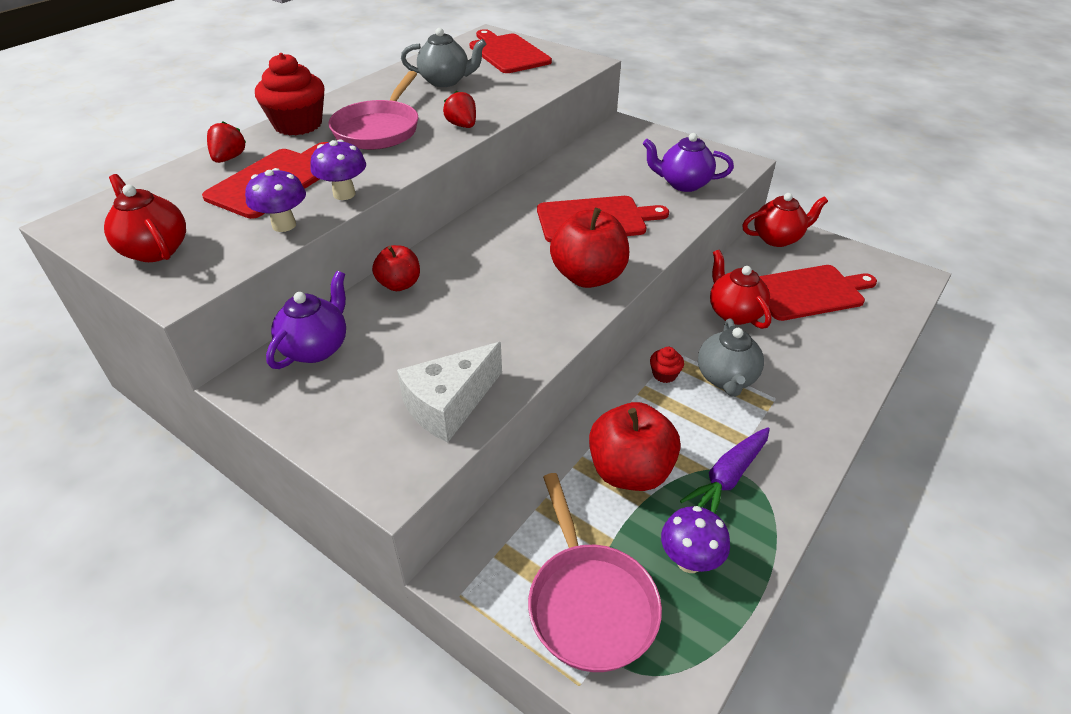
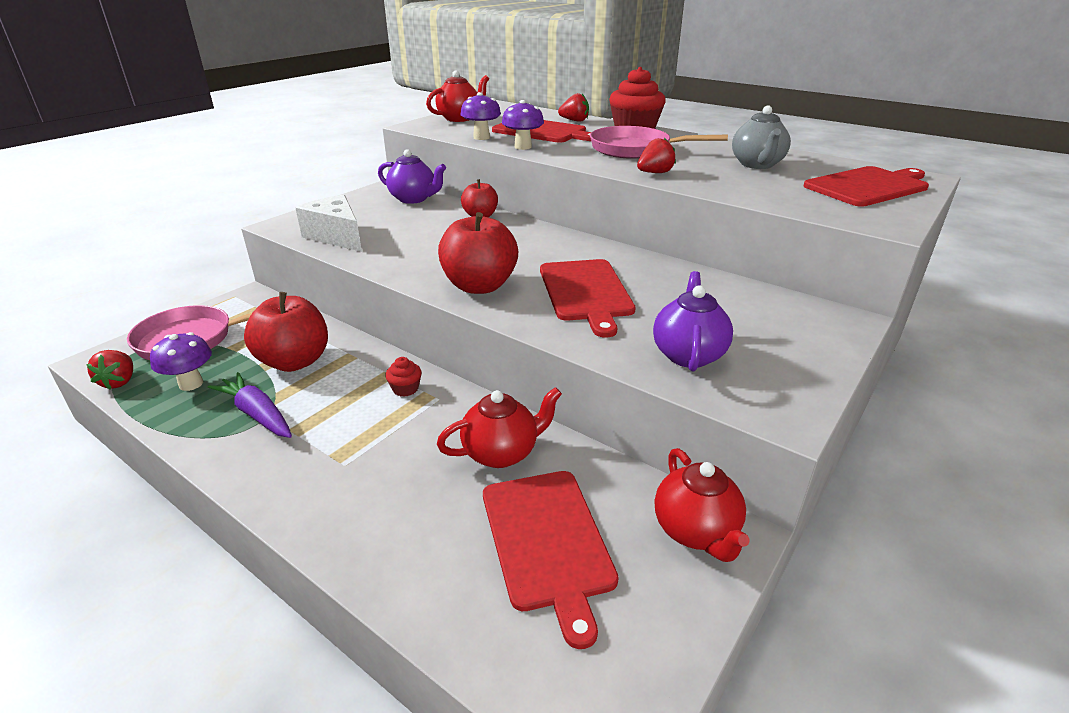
camera: 90 degrees right, 10 degrees down
(700, 649) = (119, 382): none -> red strawberry
(726, 378) = (387, 430): grey teapot -> none

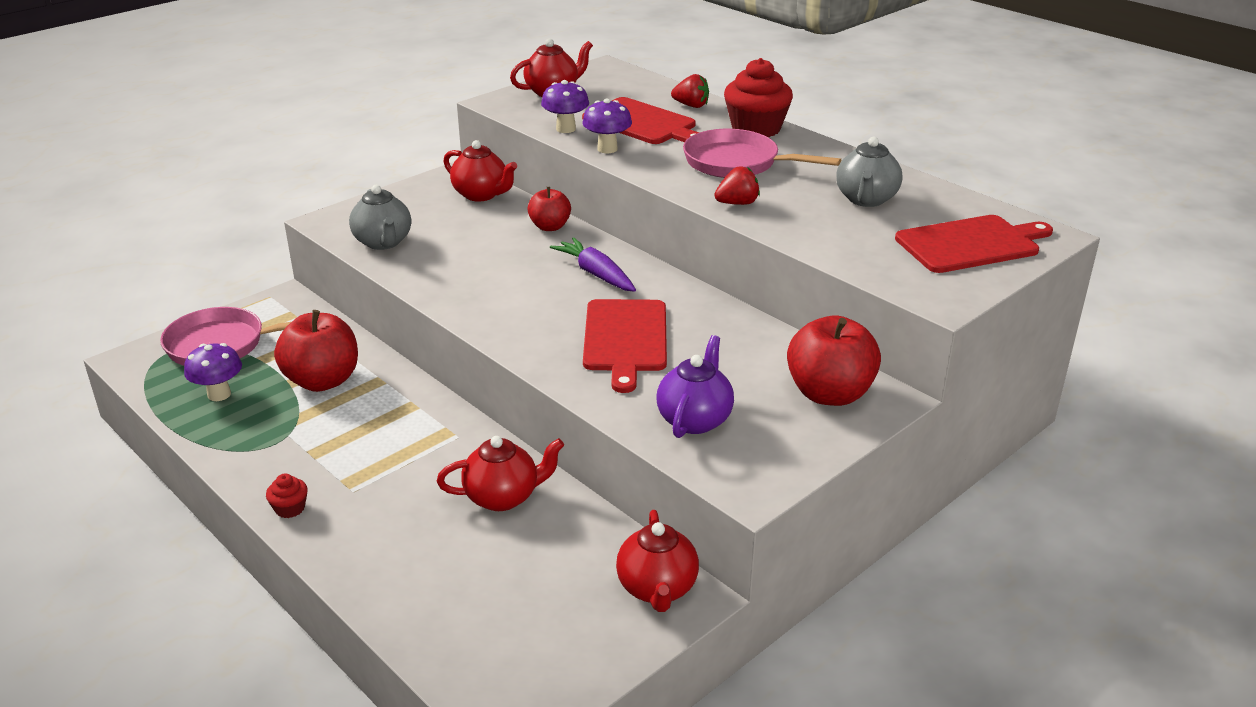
camera: 10 degrees right, 0 degrees up
(119, 382) = (151, 385): red strawberry -> none
(257, 414) = (279, 433): purple carrot -> purple carrot (596, 274)
(336, 236) = (383, 242): white cheese -> grey teapot
(405, 389) = (427, 422): red cupcake -> red cupcake (290, 508)
(413, 199) = (481, 195): purple teapot -> red teapot
(479, 286) = (517, 321): red apple -> red apple (829, 394)
(547, 541) = (518, 580): red cutting board -> none

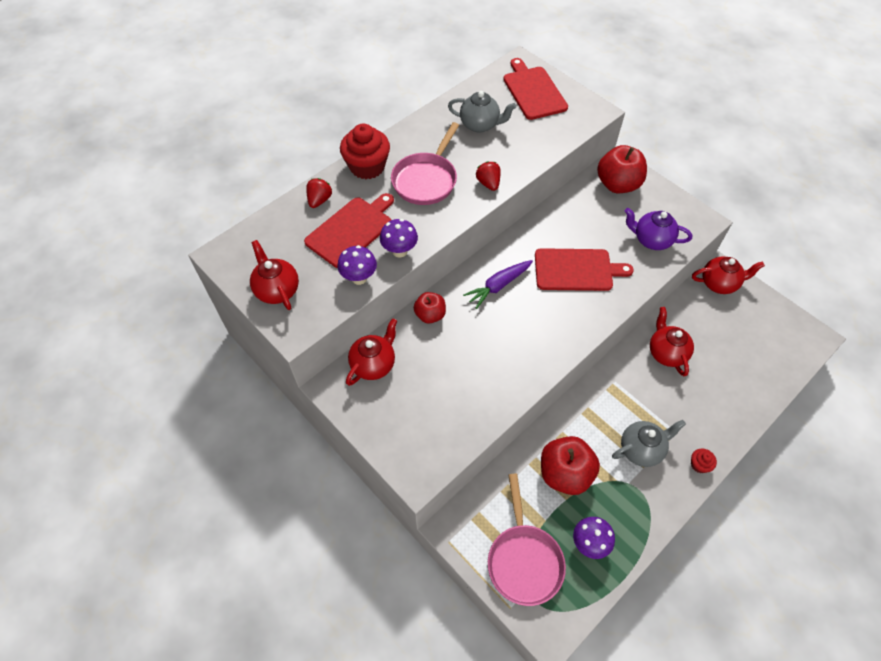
camera: 90 degrees left, 25 degrees up
(383, 242) = (456, 425): grey teapot -> grey teapot (641, 449)

